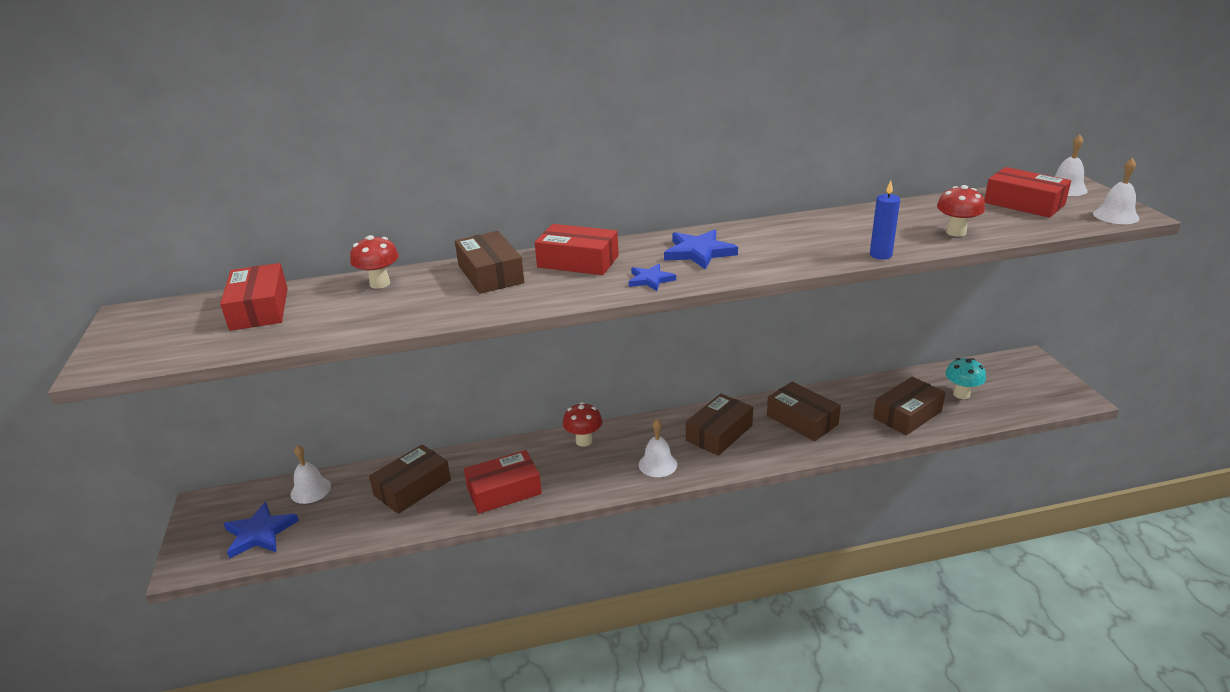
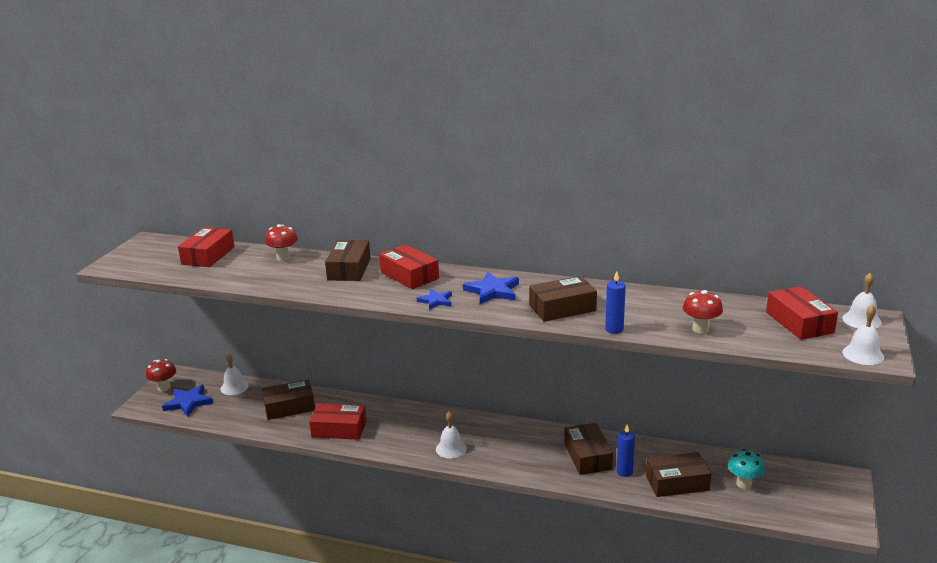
camera: 30 degrees right, 5 degrees down
(584, 441) = (419, 415): red mushroom -> red mushroom (164, 388)
(719, 433) = (516, 443): brown box -> brown box (562, 308)
(851, 422) = (624, 472): none -> blue candle

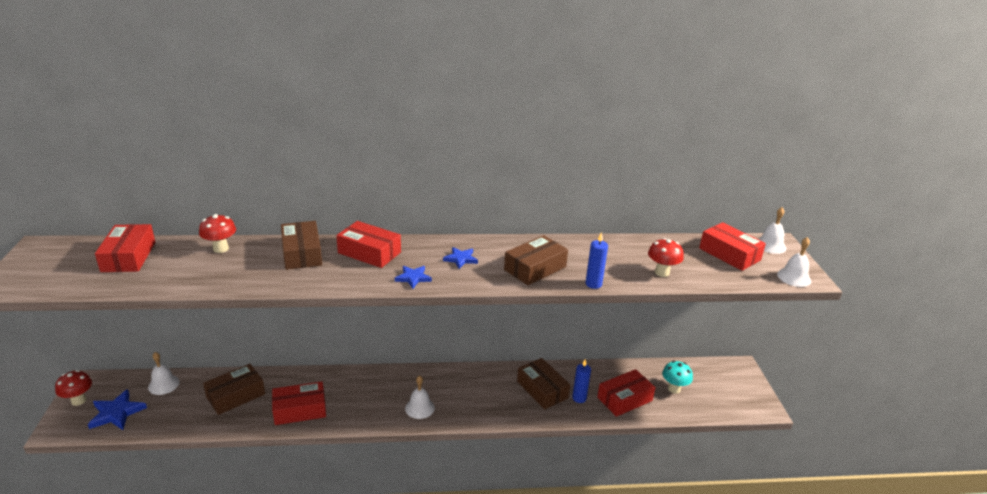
camera: 25 degrees left, 5 degrees up
(492, 291) = (460, 259): blue star -> blue star, size x0.63
(677, 482) = (624, 399): brown box -> red box

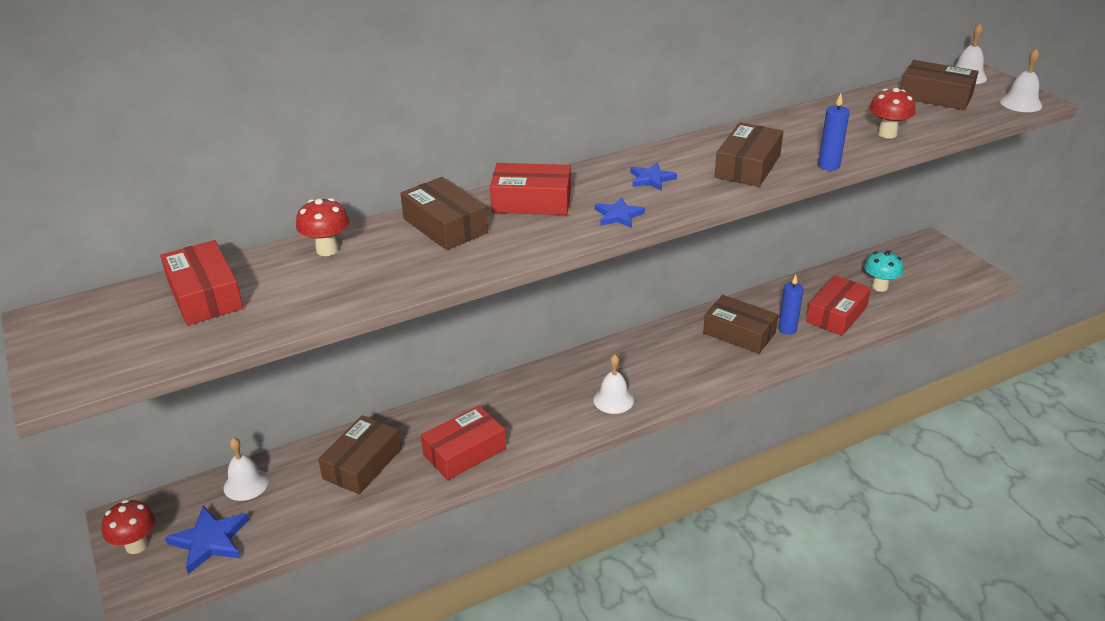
camera: 20 degrees left, 5 degrees up
(729, 254) = (935, 96): red box -> brown box

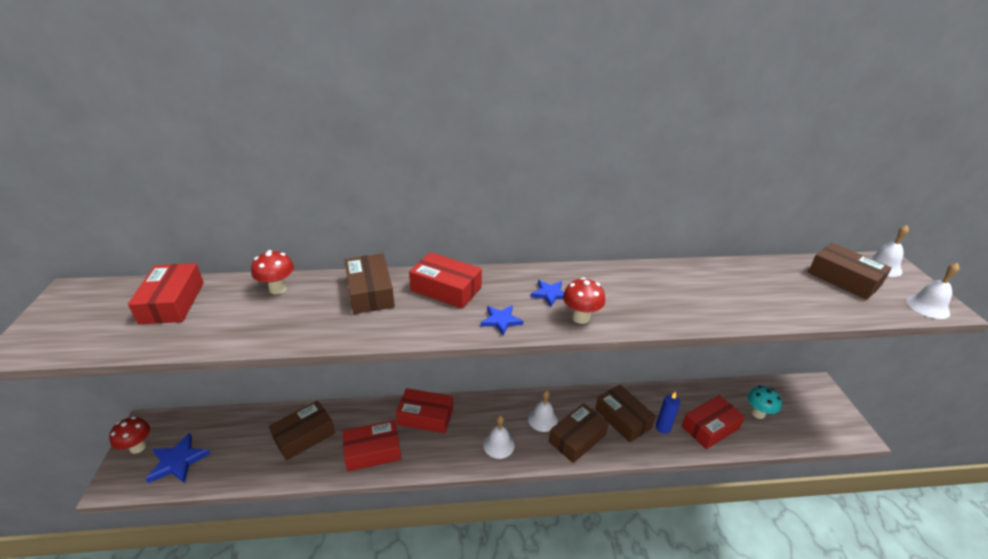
camera: 20 degrees right, 0 degrees up
(246, 484) = (228, 424): white bell -> white bell (542, 419)
(505, 399) = (425, 416): none -> red box
(747, 166) = (636, 304): brown box -> brown box (577, 438)
(828, 166) = (708, 322): blue candle -> none
(887, 134) = (779, 305): red mushroom -> red mushroom (580, 318)

